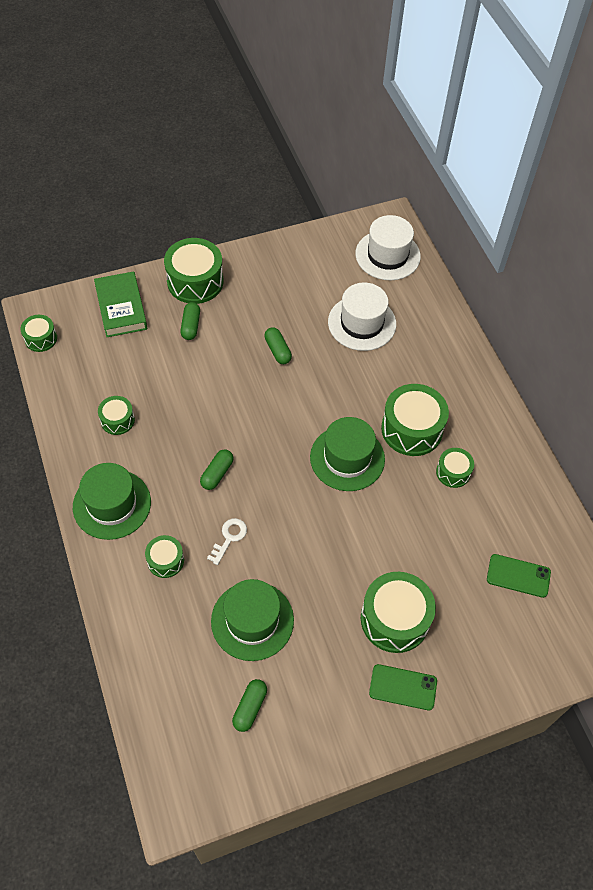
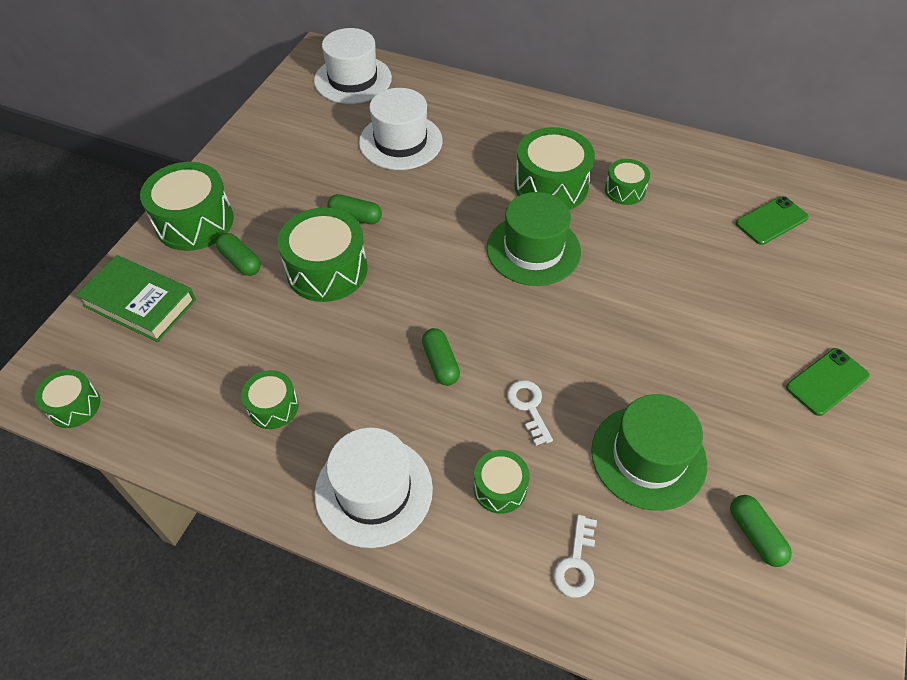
camera: 45 degrees left, 5 degrees down
(112, 504) = (374, 491): green hat -> white hat
(154, 628) = (576, 563): none -> white key
(395, 619) = (745, 336): green drum -> green drum (327, 270)

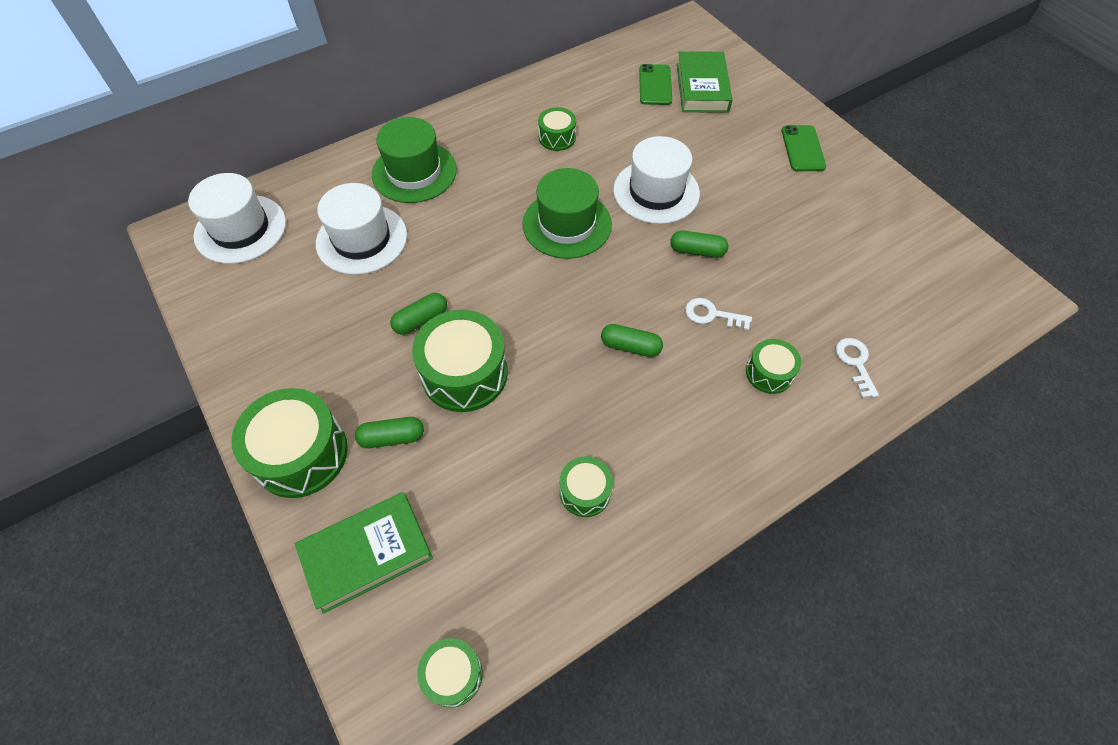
camera: 55 degrees left, 5 degrees up
(374, 491) = (719, 458): white hat -> white hat (656, 192)
(551, 186) = (511, 175): green drum -> none
(576, 563) = (855, 363): white key -> white key turned 150 degrees counterclockwise
(648, 457) = (798, 273): green hat -> green hat (414, 172)
(755, 535) = (889, 257): green capsule -> green capsule (697, 251)
(812, 257) = (702, 87): none -> green book

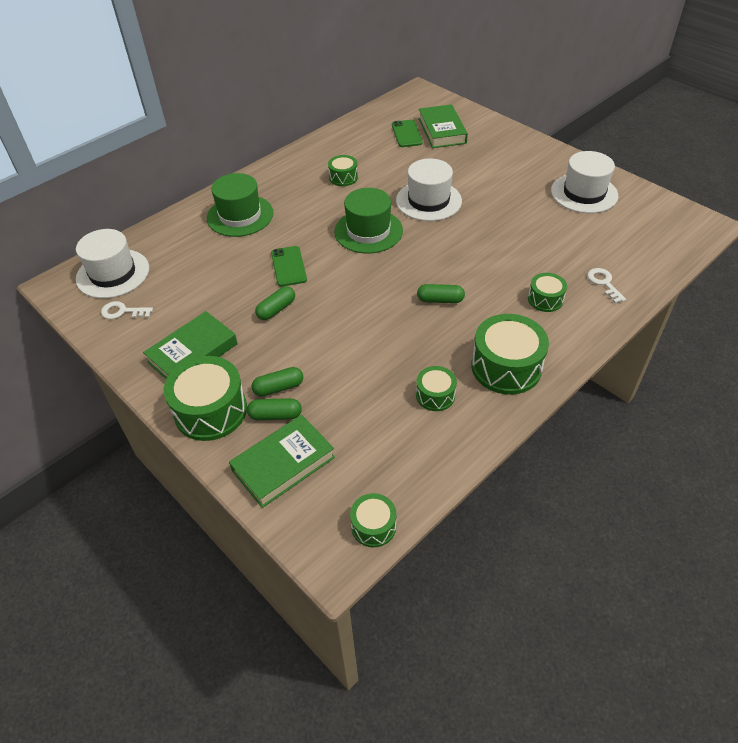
camera: 10 degrees left, 10 degrees down
(303, 364) = (193, 353): none -> green book
(361, 239) = (213, 265): white hat -> white hat (584, 193)
(464, 373) = (321, 338): green drum -> green drum (506, 367)
(697, 251) = (470, 233): green capsule -> green capsule (275, 415)
(712, 315) = (493, 270): white key -> white key (123, 312)
(802, 148) = (527, 158): green phone -> green phone (288, 266)

